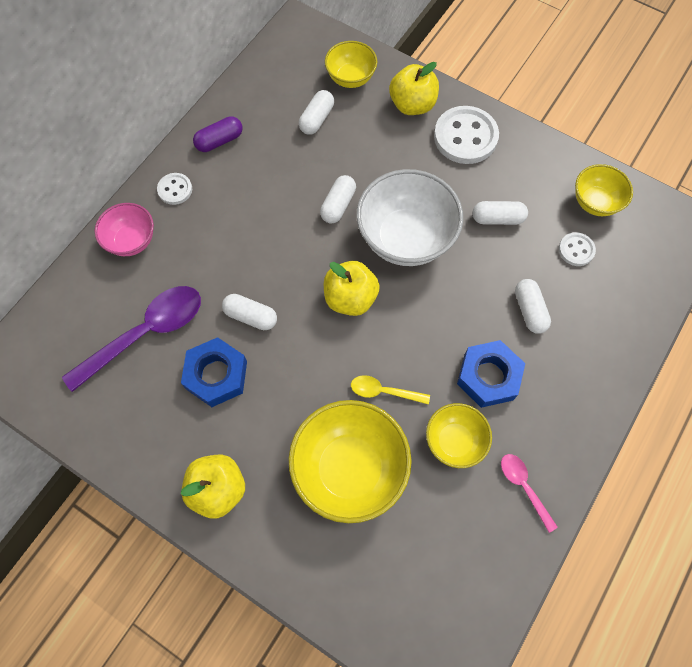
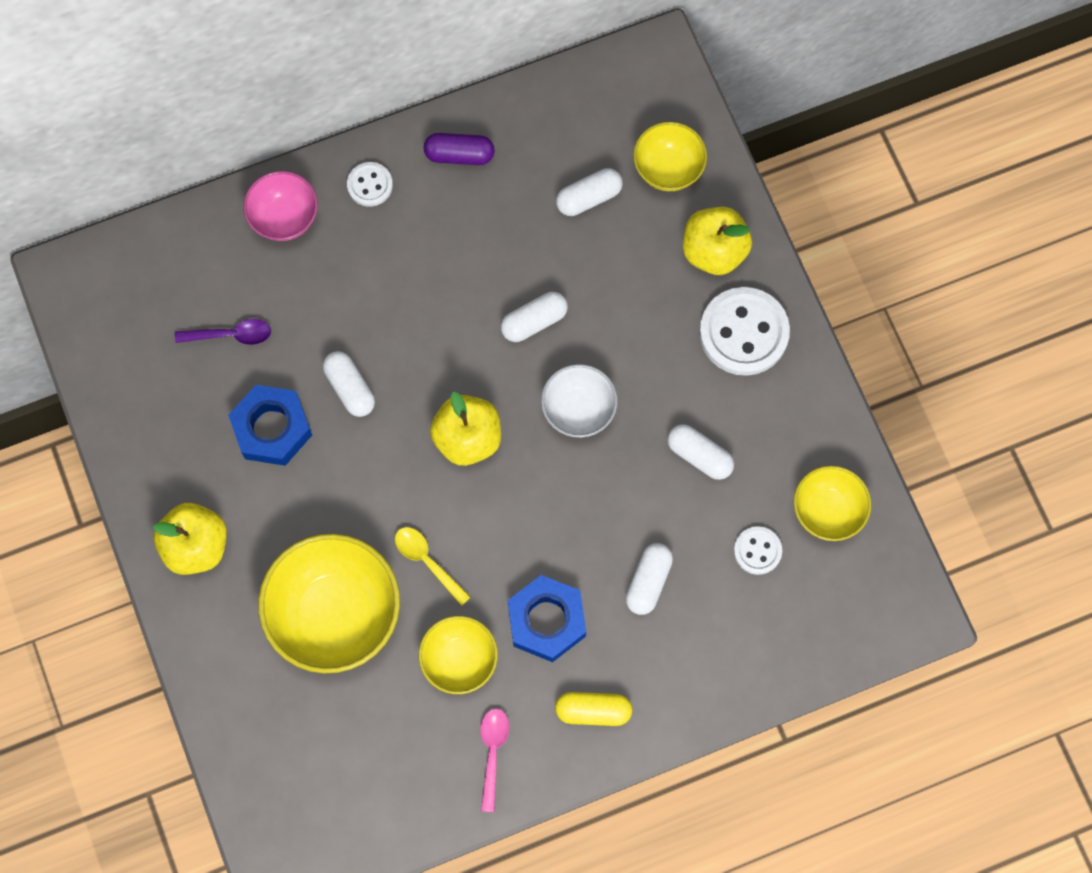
camera: 35 degrees right, 5 degrees up
(145, 334) = (230, 335): purple spoon -> purple spoon, size x0.50
(405, 238) = (578, 410): white bowl -> white bowl, size x0.56
(563, 413) = (593, 711): none -> yellow capsule

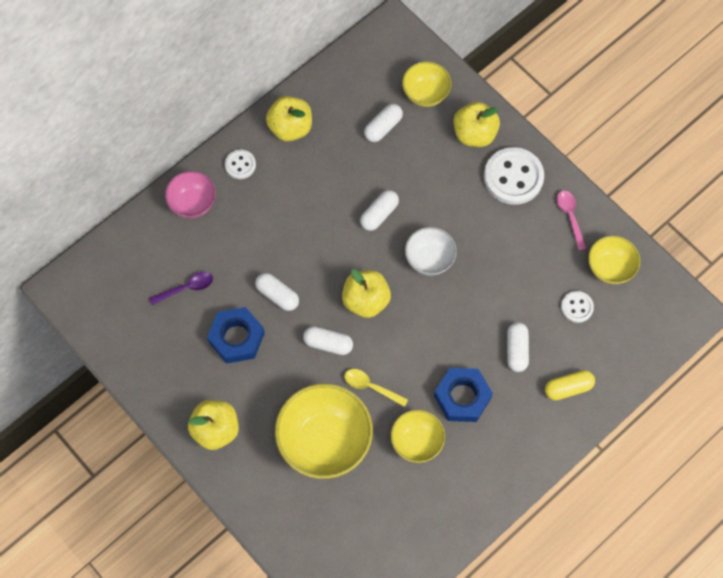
camera: 20 degrees left, 5 degrees down
(459, 155) = (290, 128): purple capsule -> yellow apple
(492, 753) = (461, 493): pink spoon -> pink spoon (570, 217)
(593, 711) = (515, 443): yellow capsule -> yellow capsule (568, 388)
(699, 456) = (516, 261): white capsule -> white capsule (328, 344)

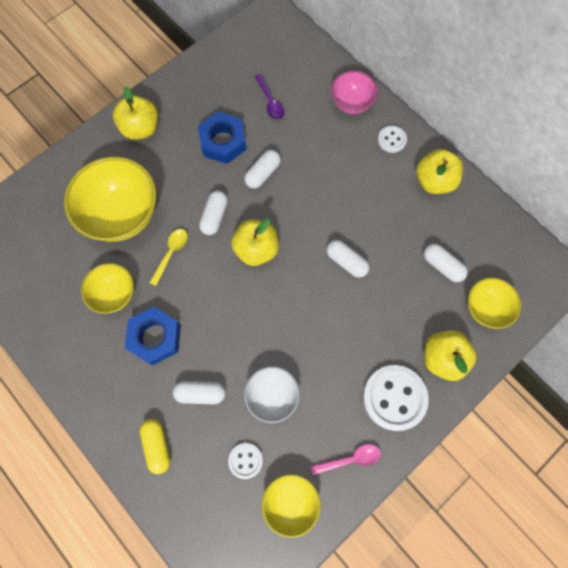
camera: 90 degrees right, 5 degrees up
(429, 259) = (299, 309): white bowl -> white bowl (272, 395)

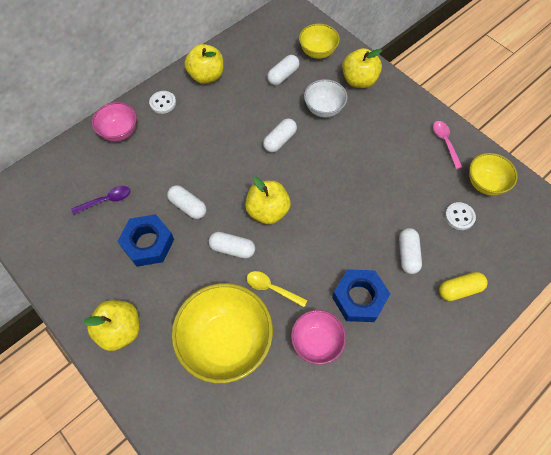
camera: 90 degrees left, 10 degrees down
(115, 294) = (316, 342): yellow bowl -> pink bowl
(272, 395) = (402, 197): white bowl -> white bowl (324, 109)
(394, 397) = (393, 112): white button -> none

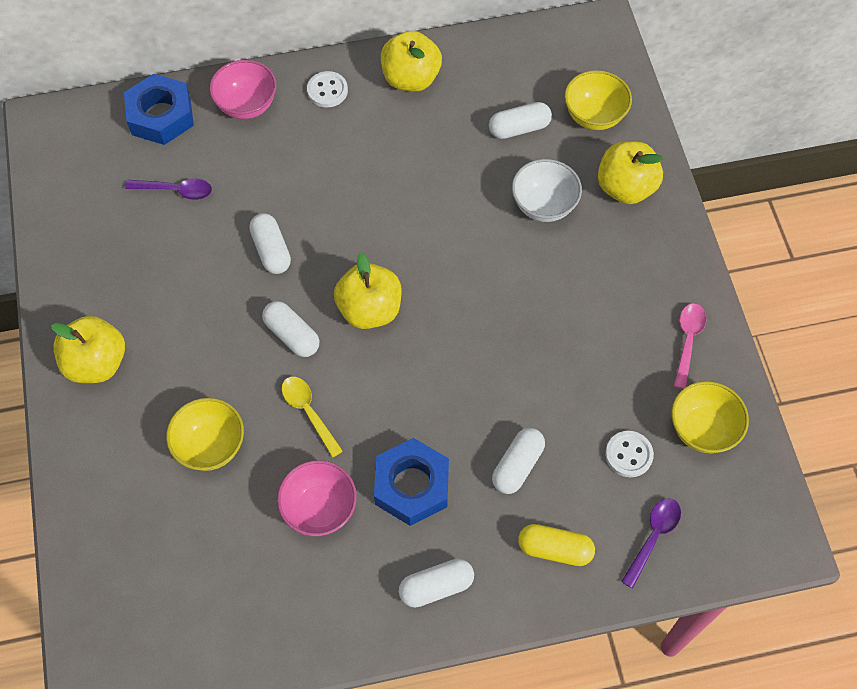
camera: 30 degrees right, 0 degrees up
(148, 243) = (192, 273): blue nut -> blue nut (161, 116)
(226, 341) = (210, 446): yellow bowl -> yellow bowl, size x0.56
(280, 140) = (451, 221): white capsule -> white capsule (436, 587)
(503, 254) = (653, 537): none -> purple spoon

